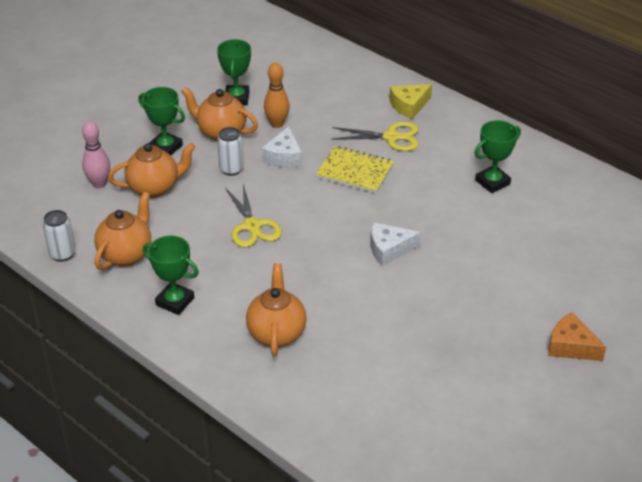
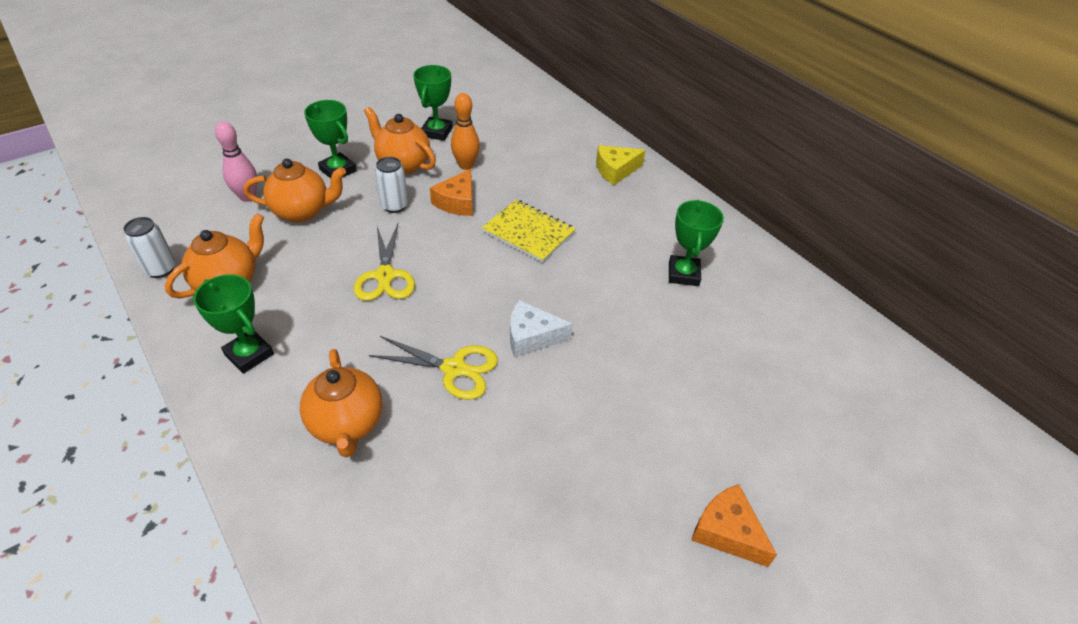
camera: 10 degrees right, 5 degrees up
(276, 333) = (347, 424): orange teapot -> orange teapot turned 150 degrees clockwise
(284, 156) = (457, 202): white cheese -> orange cheese
(391, 137) = (583, 201): yellow scissors -> yellow scissors (454, 369)
(492, 182) = (683, 274): green trophy -> green trophy turned 60 degrees counterclockwise

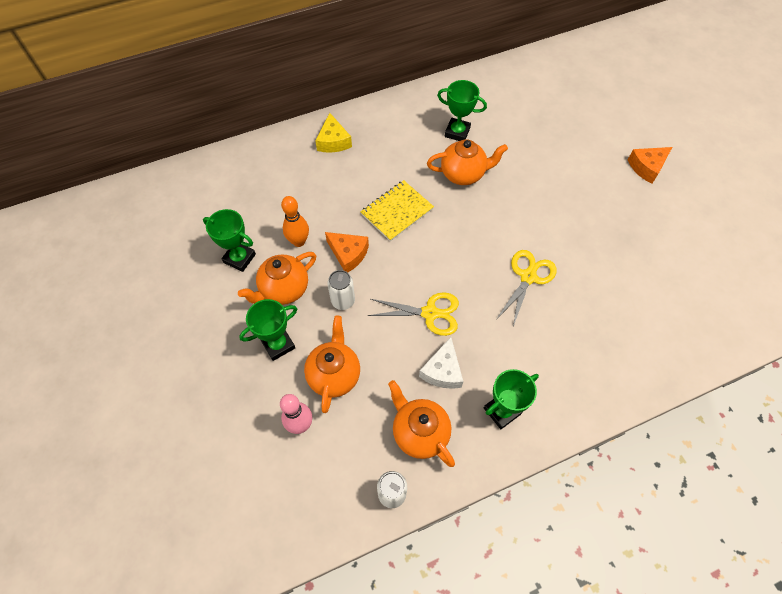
camera: 75 degrees left, 15 degrees up
(347, 424) = (570, 344): orange teapot -> orange teapot (463, 174)
(531, 336) = (504, 228): white cheese -> white cheese (442, 371)

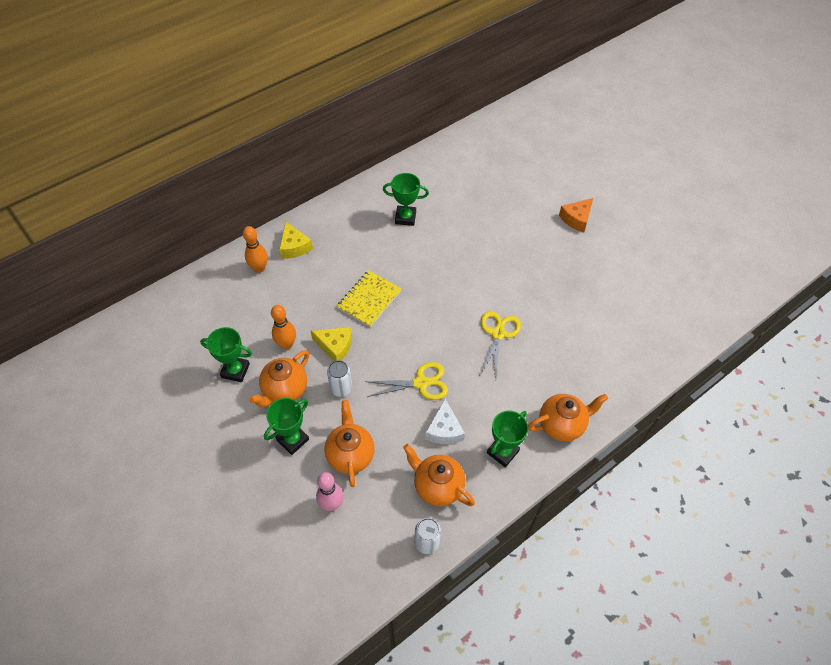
camera: 15 degrees left, 5 degrees down
(292, 157) = (259, 268): none -> orange bowling pin
(348, 254) = (335, 346): orange cheese -> yellow cheese
(463, 174) = (420, 255): orange teapot -> orange teapot (561, 425)

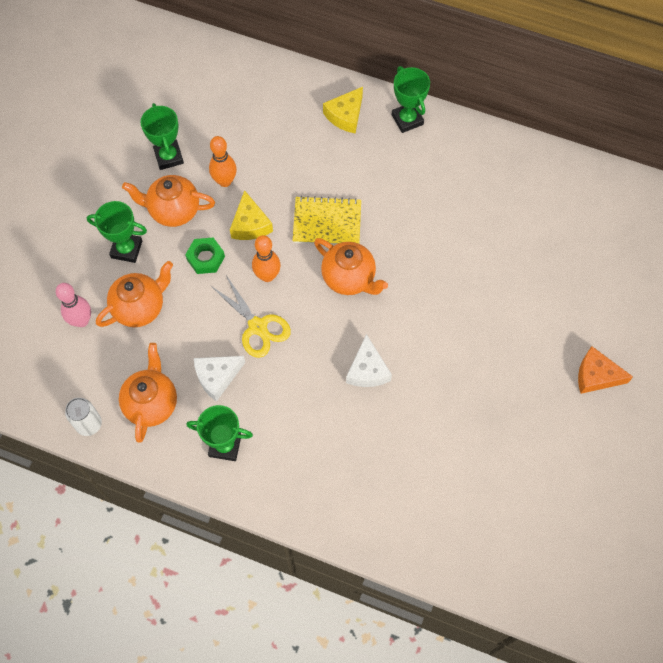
camera: 60 degrees right, 10 degrees up
(259, 268) = (297, 102): orange bowling pin -> orange bowling pin (267, 276)
(341, 388) = (205, 258): white can -> green nut
(405, 218) = (461, 195): green trophy -> green trophy (407, 119)
(498, 333) = (367, 370): yellow scissors -> white cheese
(561, 425) = (292, 490): orange teapot -> orange teapot (349, 278)

